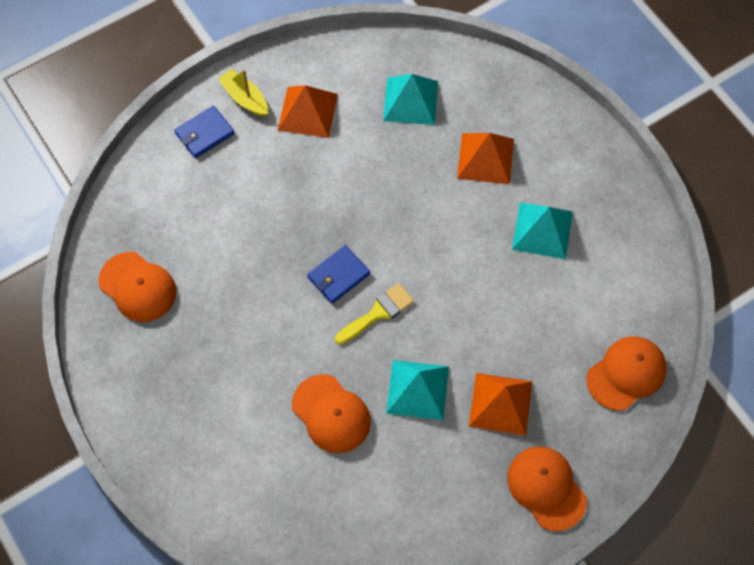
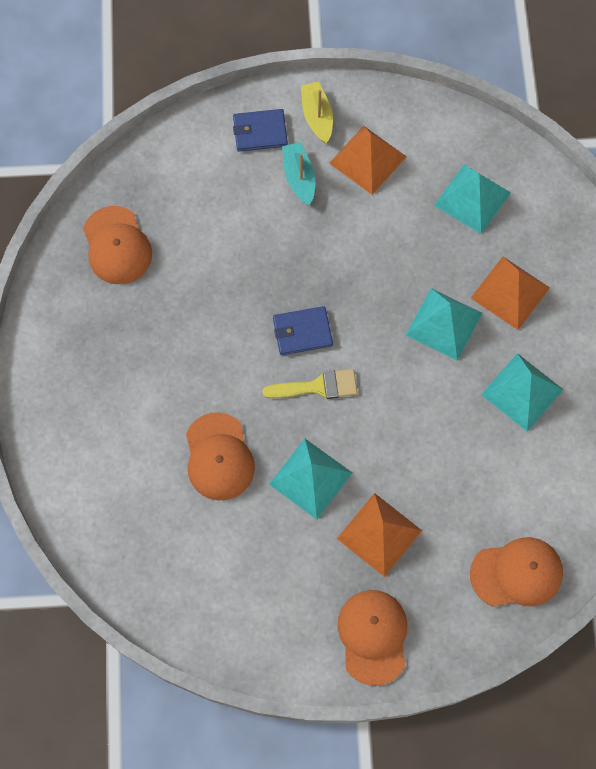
camera: 30 degrees right, 5 degrees up
(260, 154) = (299, 177): none -> turquoise boat
(449, 209) = (444, 324): none -> turquoise pyramid

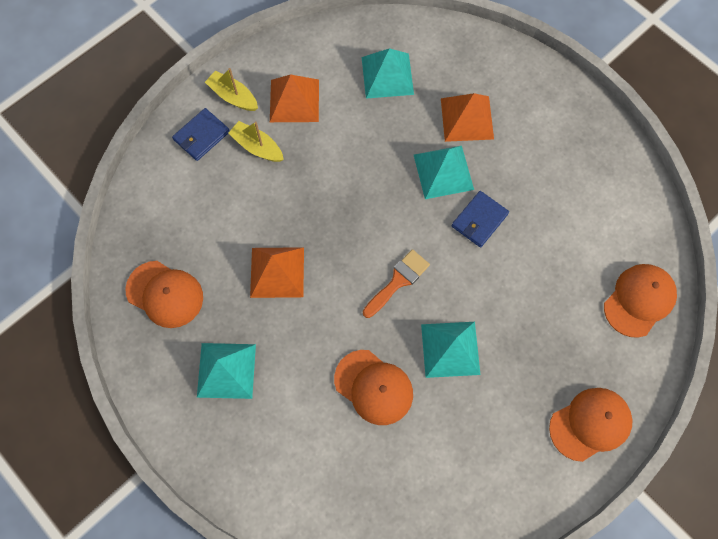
camera: 40 degrees left, 0 degrees up
(299, 177) = (257, 147): turquoise boat -> yellow boat
(302, 332) = (354, 251): blue wallet -> blue wallet (479, 220)
(317, 386) = (398, 281): yellow brush -> orange brush
(373, 636) = (590, 424): orange cap -> orange cap turned 105 degrees clockwise
(379, 534) = (530, 349): orange pyramid -> orange pyramid (277, 272)
(522, 391) = (533, 177): turquoise pyramid -> turquoise pyramid (226, 370)

